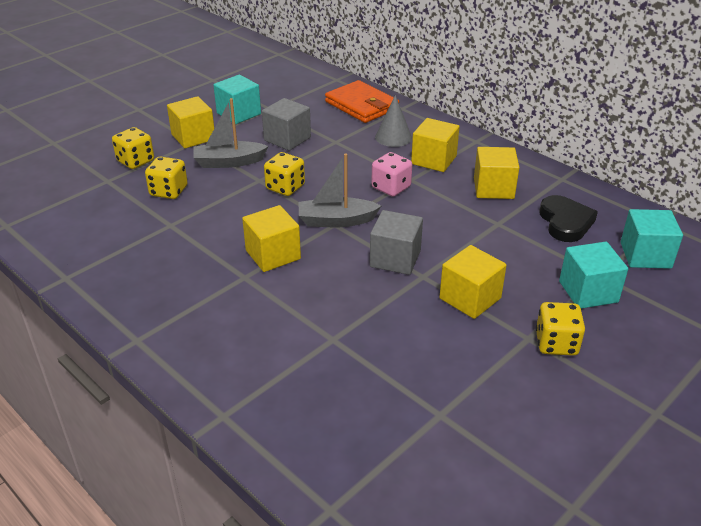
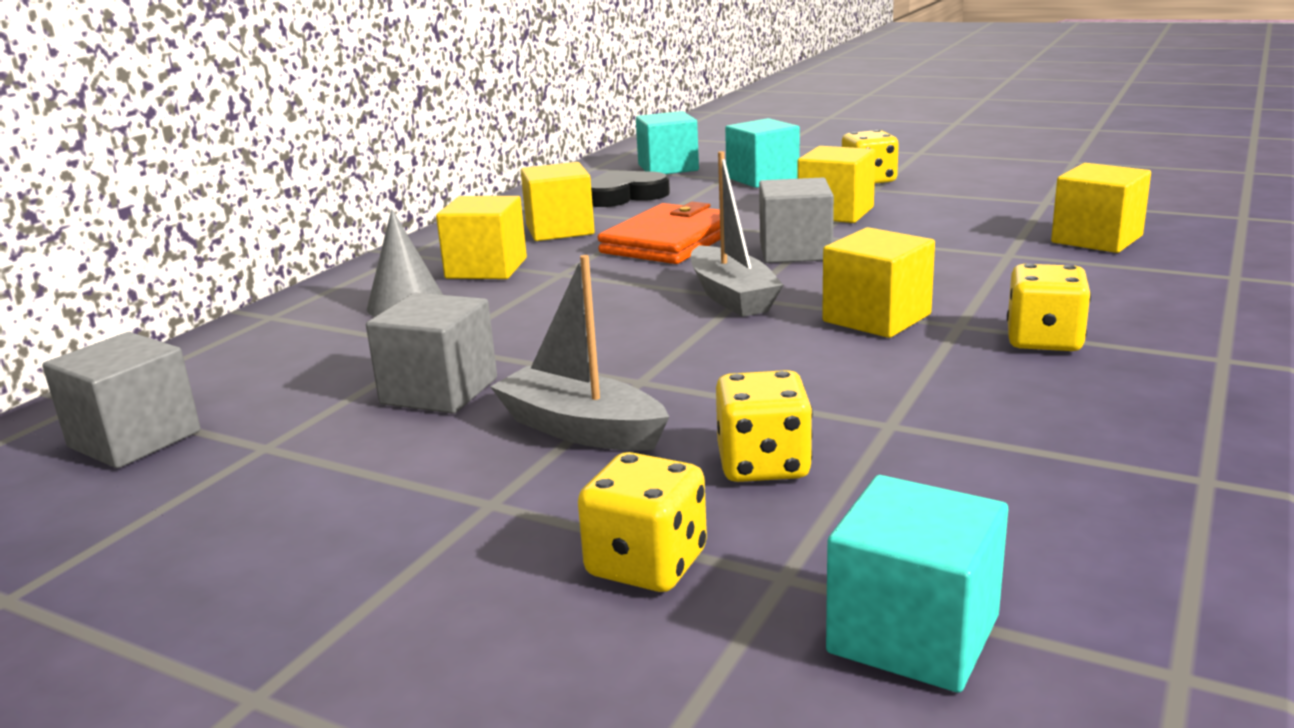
camera: 105 degrees left, 15 degrees down
(193, 137) = (461, 512): yellow cube -> yellow cube (1096, 239)
(229, 162) = (580, 429): grey boat -> grey boat turned 150 degrees clockwise
(239, 113) = (298, 482): turquoise cube -> turquoise cube (913, 634)
(285, 187) = (653, 352): yellow dice -> yellow dice (1044, 341)
(296, 89) = (134, 439): none -> grey cube
(361, 105) = (254, 350): orange wallet -> orange wallet (670, 241)
(391, 187) = (597, 280): pink dice -> none

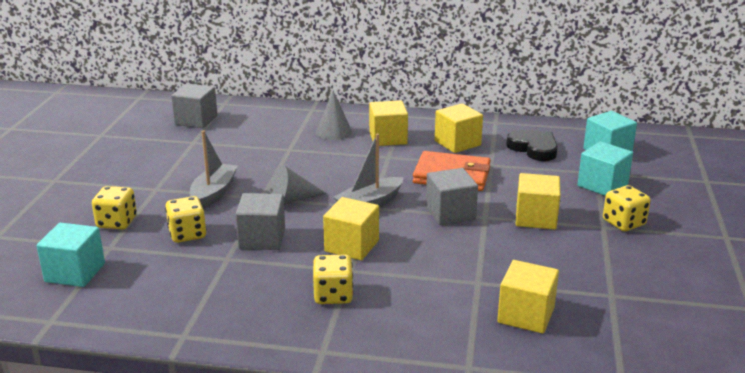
camera: 70 degrees right, 5 degrees up
(439, 391) = (243, 160): grey cube -> grey cube (262, 239)
(671, 353) = (292, 200): none -> grey cone

